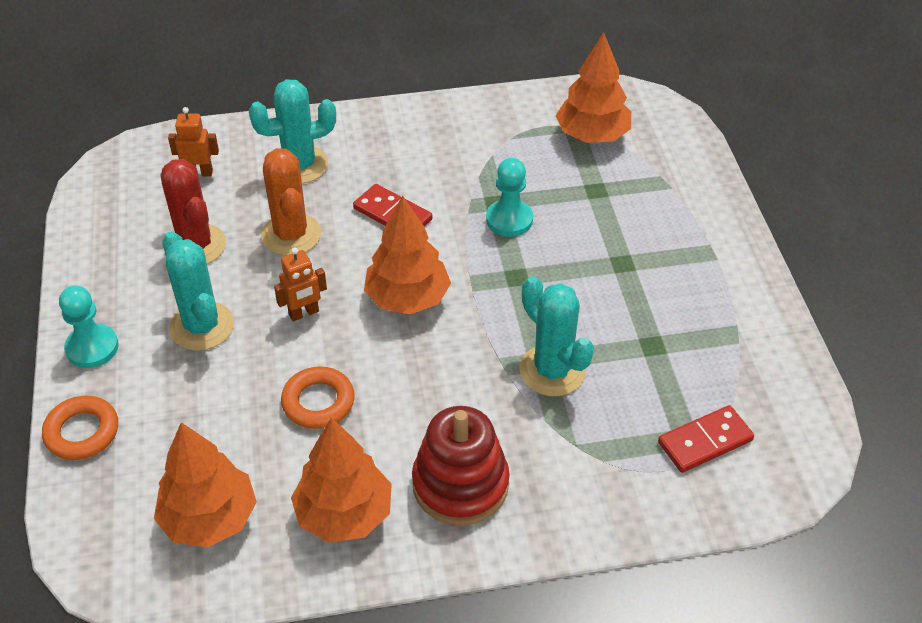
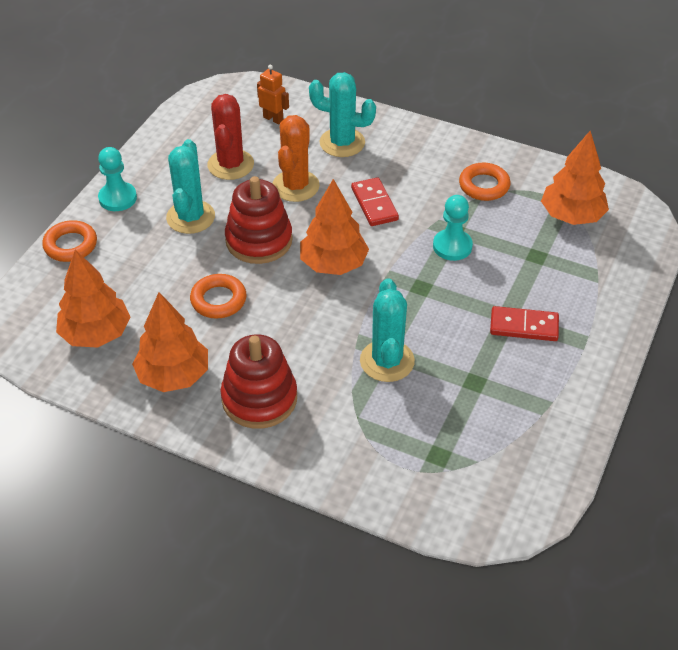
camera: 35 degrees right, 0 degrees up
(304, 313) = (259, 240): orange robot -> red stacking toy
(484, 144) = (484, 186): none -> orange ring
(705, 441) = (449, 465): red domino -> red domino (524, 326)

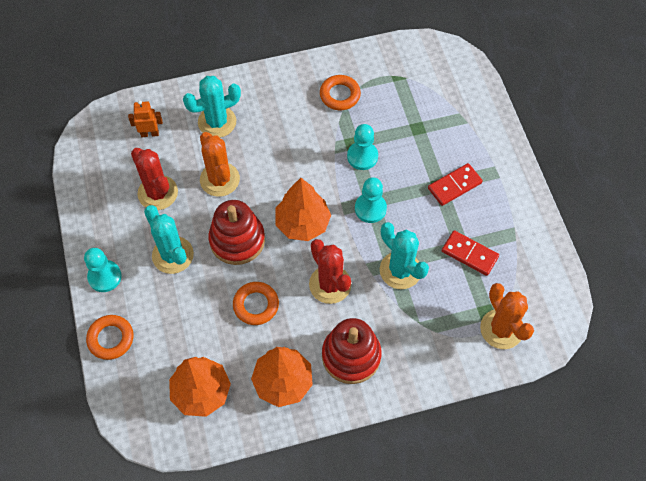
camera: 40 degrees left, 15 degrees up
(304, 328) = (330, 284): none -> red cactus
(374, 204) = (285, 158): red domino -> red domino (469, 254)
(413, 292) = (370, 208): none -> turquoise pawn
(439, 481) = (501, 329): none -> orange cactus
(571, 216) = (412, 83): orange tree -> none

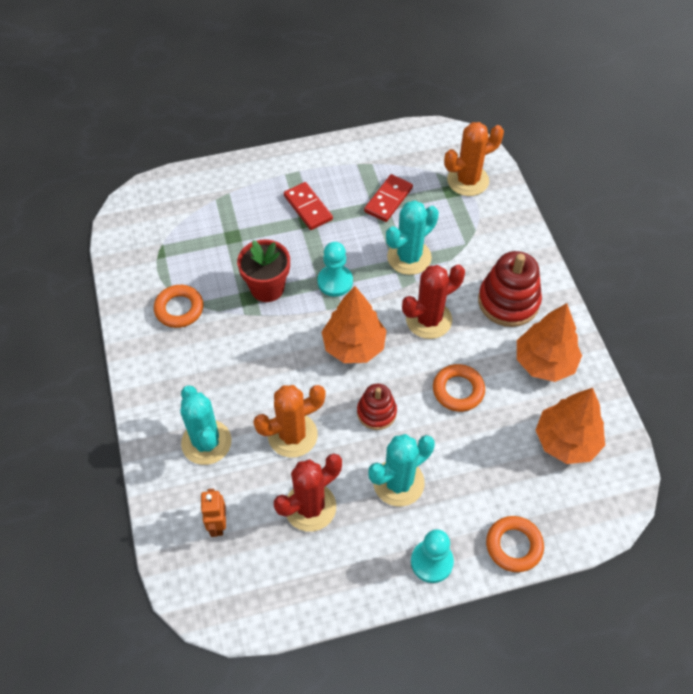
camera: 90 degrees left, 5 degrees down
(237, 240) = (376, 412): red stacking toy -> red stacking toy, size x0.60
(362, 156) = (267, 288): turquoise pawn -> red flower pot

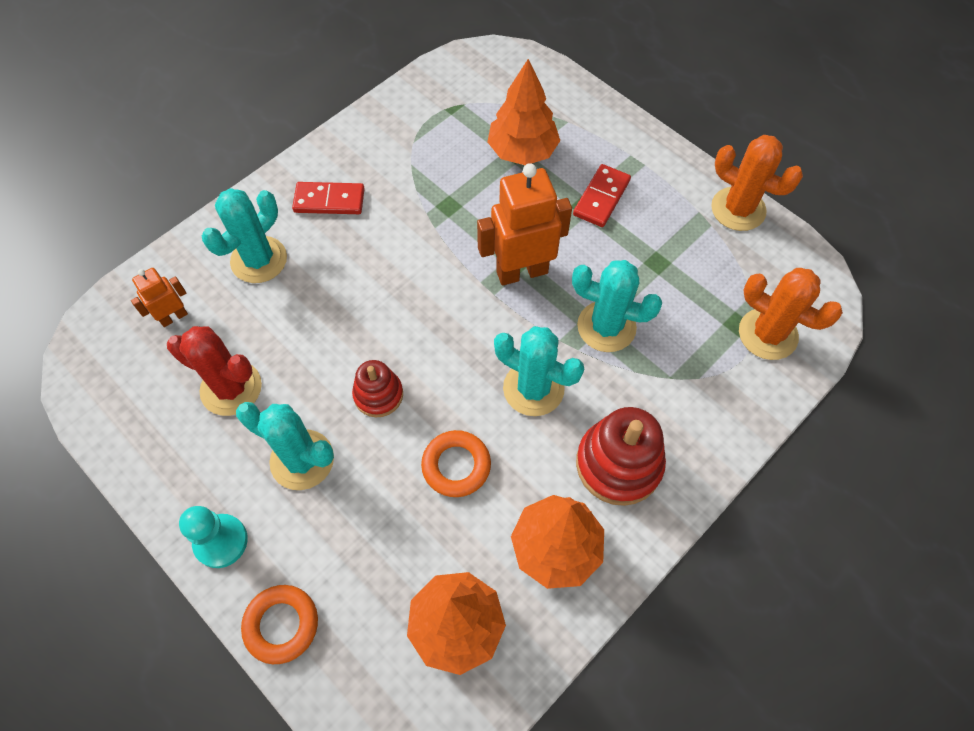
camera: 60 degrees right, 5 degrees up
(179, 309) = (397, 157): orange ring -> none
(267, 288) = (471, 215): red flower pot -> none
(292, 435) = (307, 329): orange cactus -> orange cactus (738, 209)
(335, 282) = (521, 271): turquoise pawn -> orange robot
(354, 346) = (450, 331): orange tree -> orange tree (522, 151)
(388, 200) = (672, 266): red domino -> red domino (329, 200)
(428, 320) = (533, 388): red cactus -> turquoise cactus

